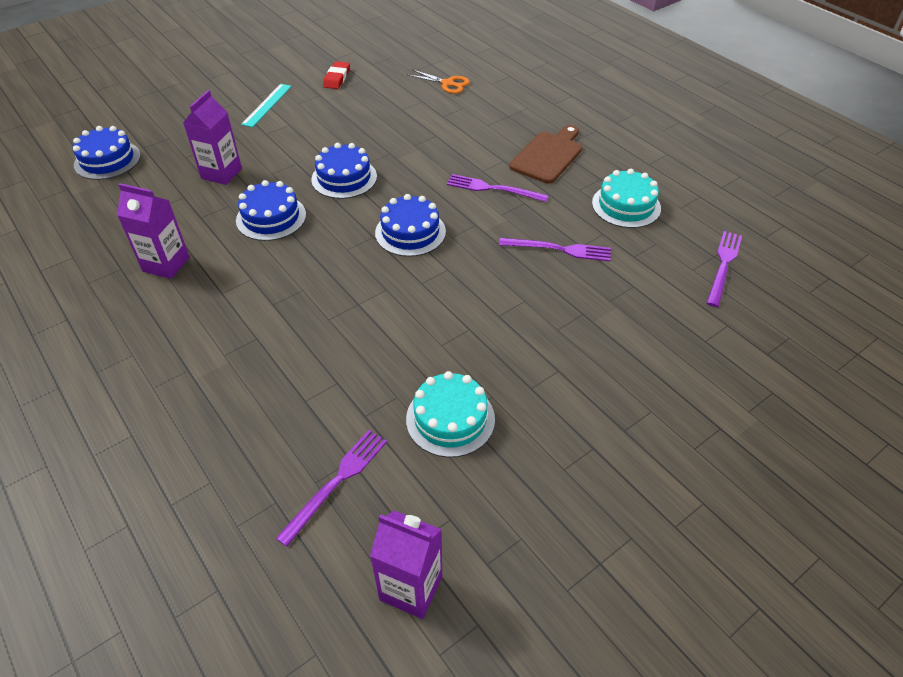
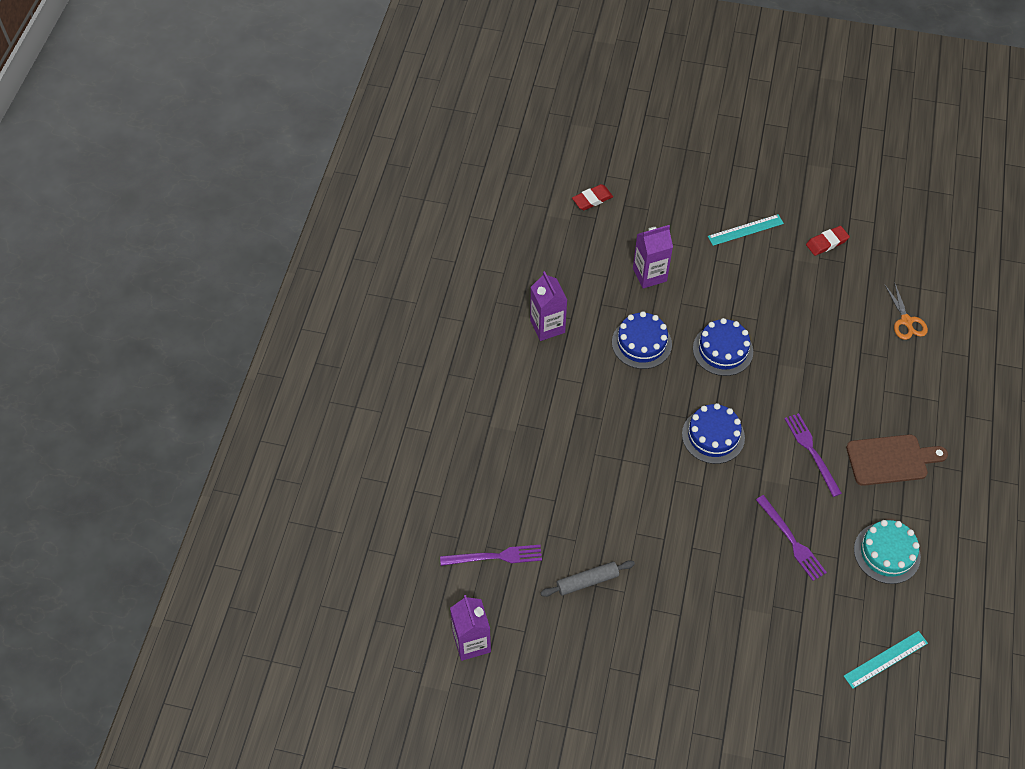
camera: 50 degrees right, 10 degrees up
(107, 160) = (592, 199): blue cake -> red eraser
(450, 419) = (587, 581): turquoise cake -> grey rolling pin
(723, 265) = (885, 659): purple fork -> turquoise ruler

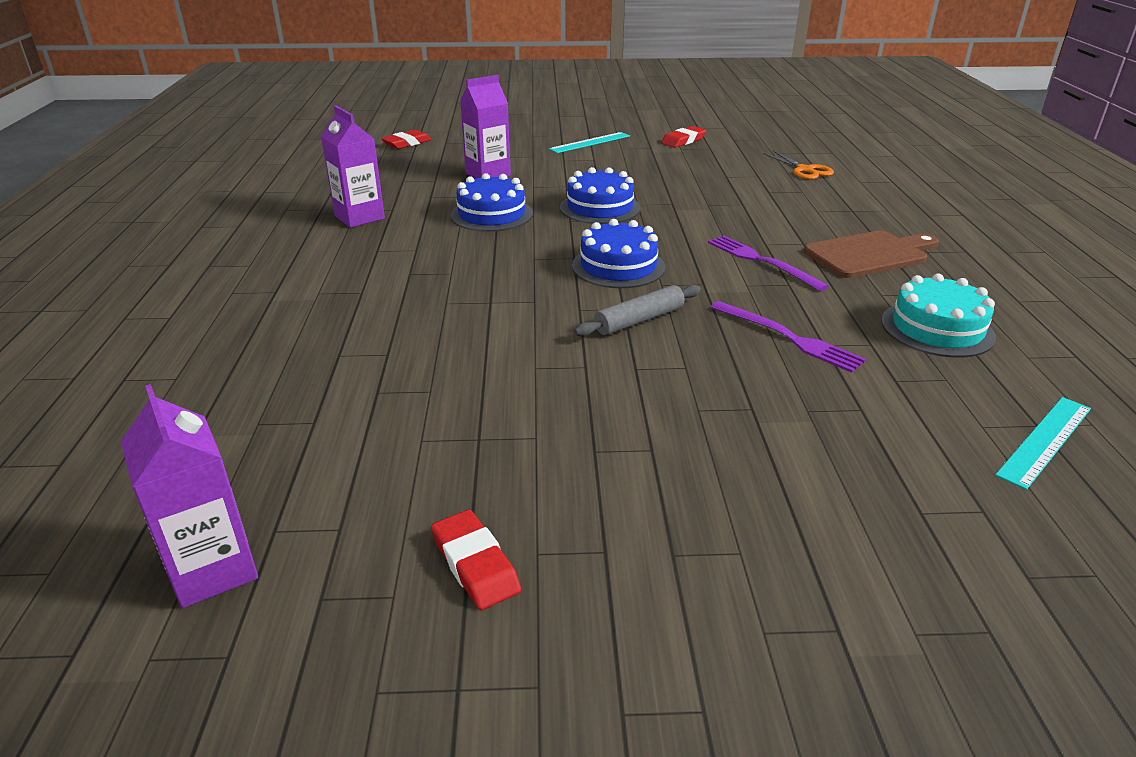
camera: 15 degrees left, 25 degrees down
(495, 556) = (275, 433): purple fork -> none
(582, 667) = (475, 564): none -> red eraser
(587, 581) = (461, 435): grey rolling pin -> grey rolling pin (639, 320)

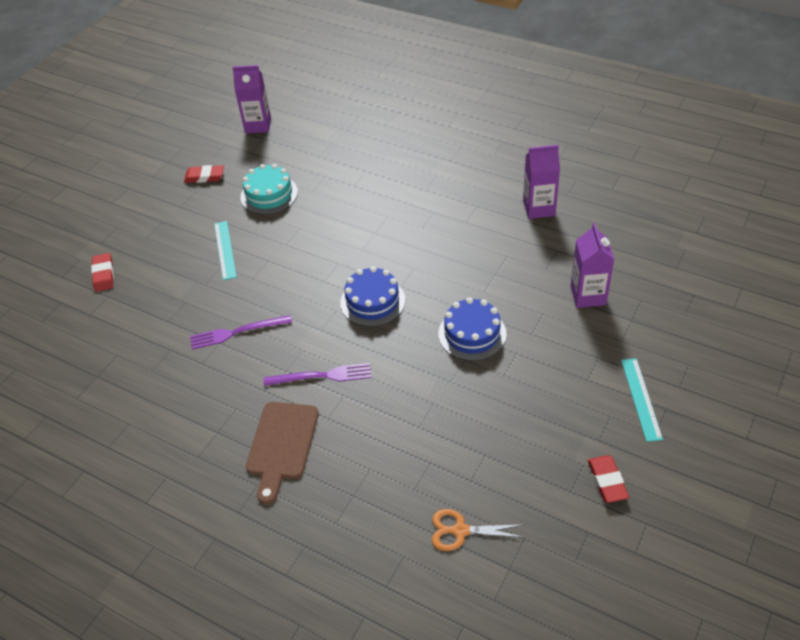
camera: 125 degrees right, 15 degrees up
(407, 143) = (705, 269): red eraser -> red eraser (103, 274)
(491, 214) = (499, 271): blue cake -> none
(639, 320) = (306, 281): grey rolling pin -> none
(937, 329) = (184, 405): turquoise cake -> turquoise cake (269, 194)
(1044, 440) = (88, 369): turquoise ruler -> turquoise ruler (225, 250)

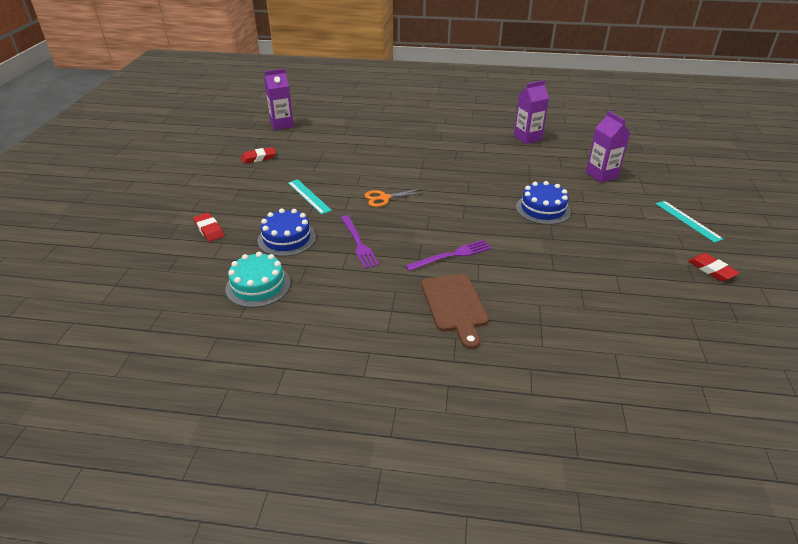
camera: 25 degrees left, 10 degrees down
(237, 332) = (358, 243): purple fork -> purple fork turned 75 degrees counterclockwise
(269, 194) = (321, 160): turquoise cake -> turquoise cake (258, 286)
(372, 301) = (453, 205): blue cake -> blue cake (287, 238)
(460, 531) = (642, 325): orange scissors -> orange scissors (384, 198)

